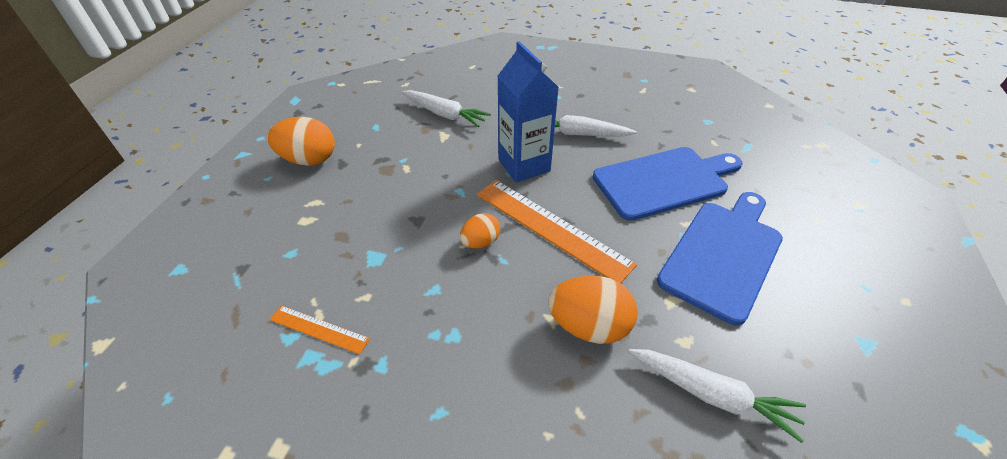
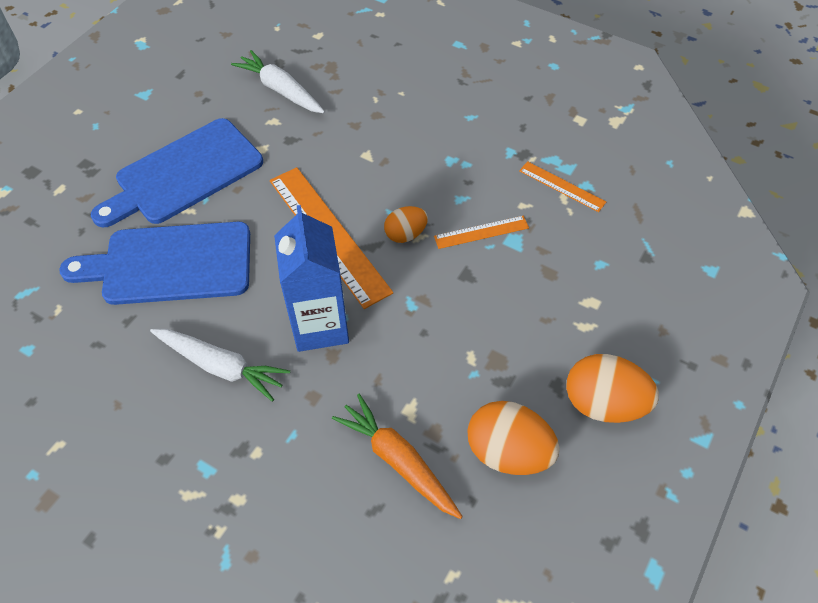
camera: 165 degrees left, 10 degrees up
(408, 259) = (481, 232): none -> orange ruler
(445, 114) = (398, 460): white carrot -> orange carrot
(588, 326) = (340, 144): orange egg -> orange egg (508, 452)

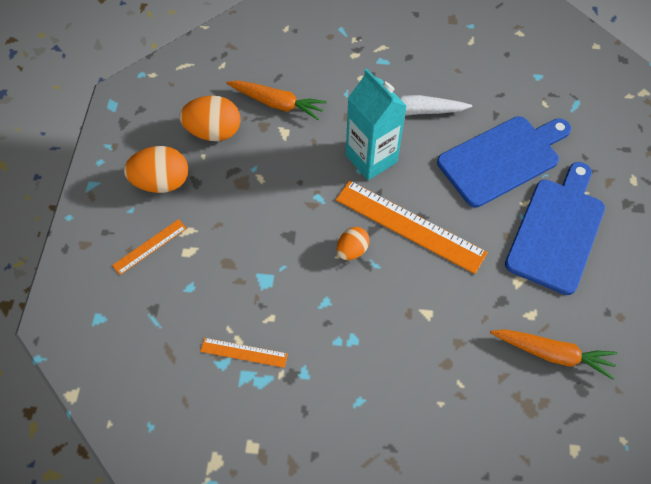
camera: 155 degrees right, 5 degrees up
(280, 90) = (552, 354): white carrot -> orange carrot
(320, 326) = (371, 159): blue carton -> turquoise carton
(481, 232) = (294, 277): orange ruler -> orange ruler (150, 246)

